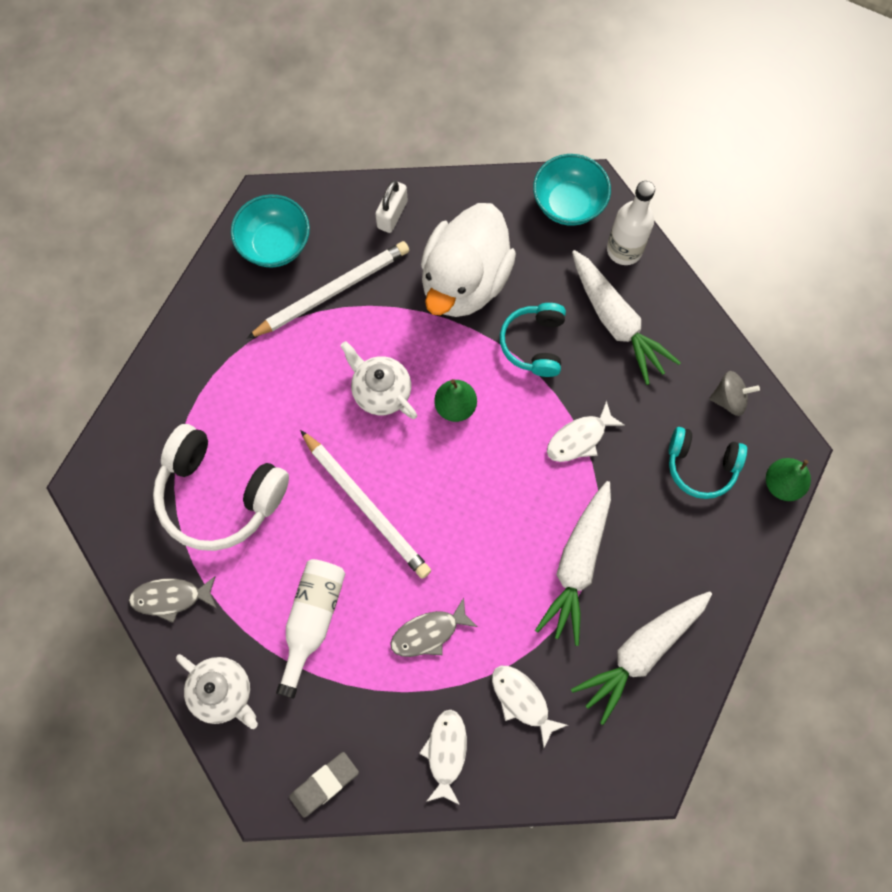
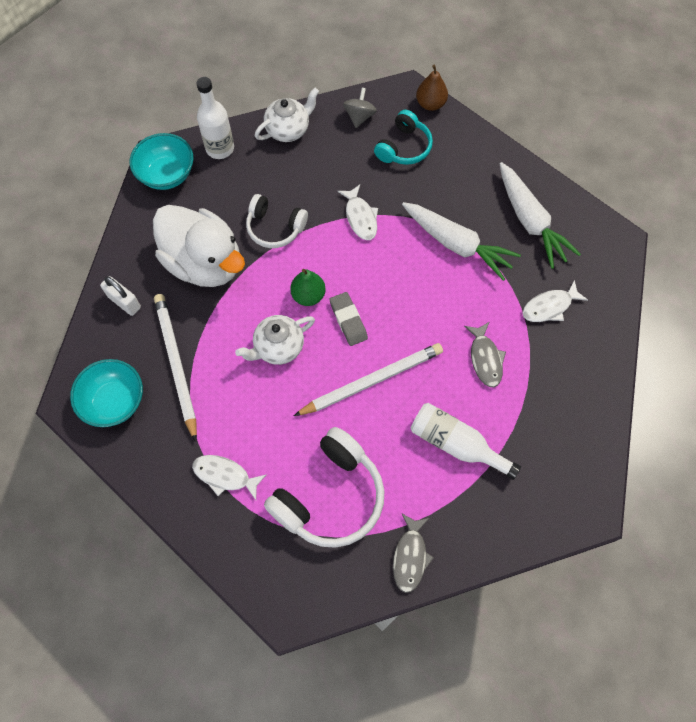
camera: 75 degrees left, 5 degrees down
(223, 692) = (500, 528): white teapot -> white teapot (288, 129)
(324, 784) = (588, 463): grey eraser -> grey eraser (348, 320)
(446, 752) = (578, 368): white fish -> white fish (225, 475)
(534, 344) = (275, 227): turquoise headphones -> white headphones
(616, 322) = (276, 169): white carrot -> none
(782, 484) = (430, 104): green pear -> brown pear

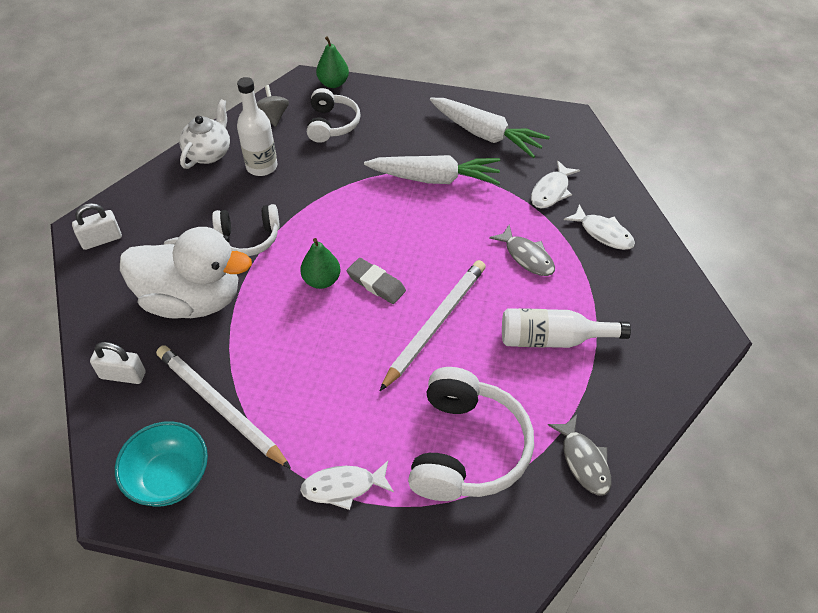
camera: 30 degrees left, 15 degrees down
(167, 174) = (101, 240): turquoise bowl -> white padlock
(220, 148) = (146, 195): white bottle -> white bottle (262, 166)
(278, 347) = (321, 339): white teapot -> none
(360, 217) = (329, 194): white fish -> white fish (603, 233)
(404, 147) = (332, 124): turquoise headphones -> white headphones
(430, 104) = (333, 83): brown pear -> green pear

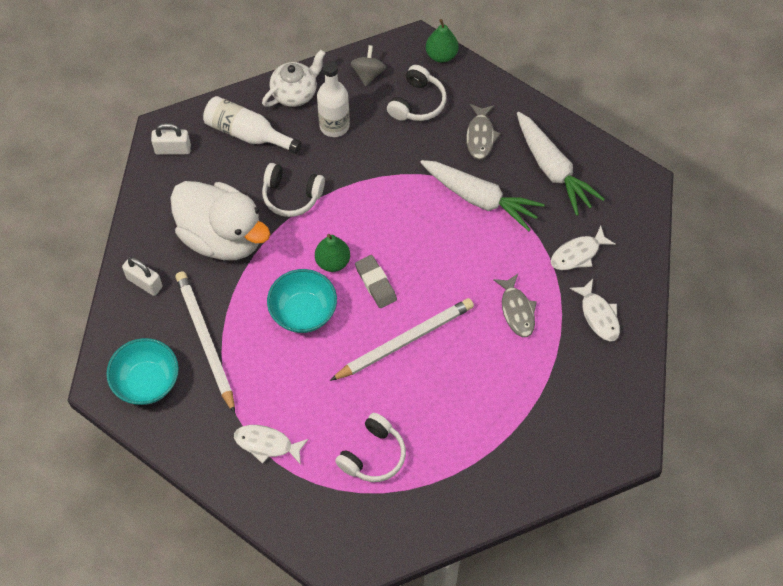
camera: 25 degrees right, 10 degrees up
(315, 337) = (303, 312): none -> turquoise bowl
(466, 448) = (373, 455): white headphones -> white headphones, size x0.61
(553, 339) = (494, 395): white bottle -> white bottle (247, 133)
(583, 461) = (457, 505): grey fish -> grey fish (480, 136)

